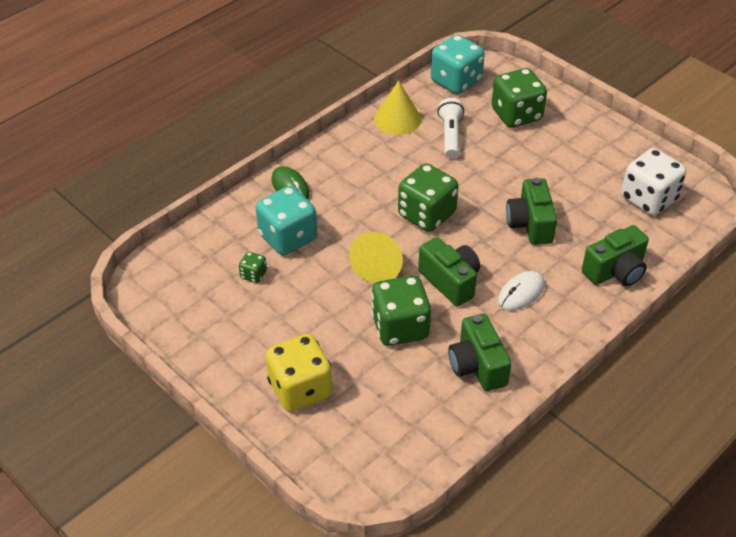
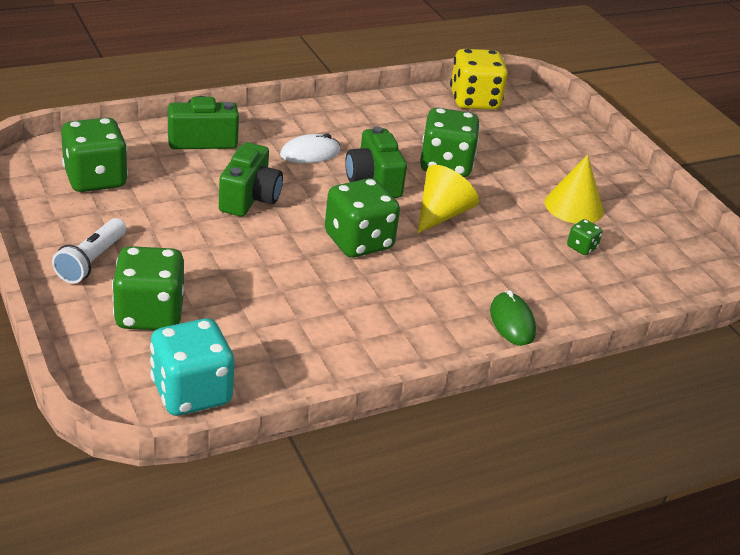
camera: 165 degrees left, 10 degrees down
(288, 237) = (532, 269): turquoise dice -> none
(300, 389) = (557, 155): yellow dice -> yellow dice (474, 101)
(397, 119) = (321, 364): yellow cone -> yellow cone (574, 206)
(450, 135) = (263, 317): white flashlight -> white flashlight (91, 261)
(477, 366) = (391, 123): green camera -> none
(648, 199) = (95, 179): white dice -> green dice

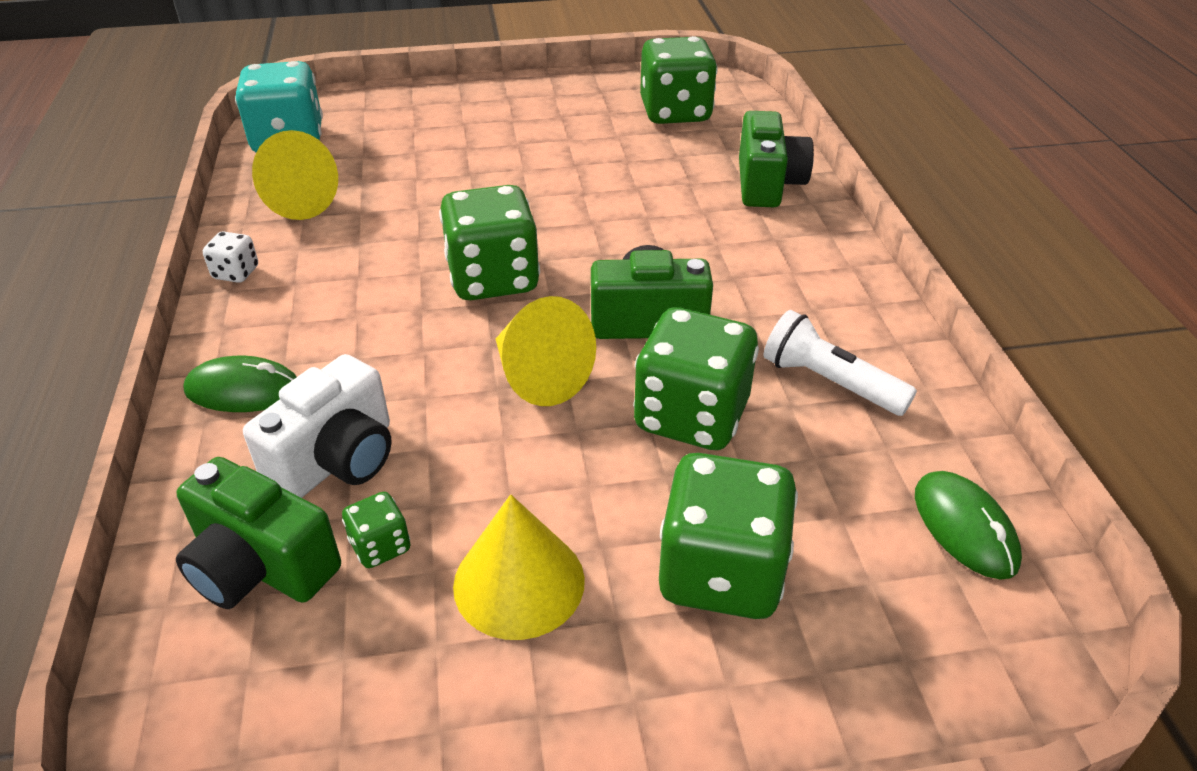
camera: 110 degrees right, 5 degrees up
(91, 261) = (519, 105): white flashlight -> white flashlight (830, 382)
(149, 314) = (418, 128): green dice -> green dice (721, 572)
(249, 198) = (618, 205): green camera -> green camera (261, 566)
(297, 358) = (295, 202): none -> yellow cone
(310, 153) = (733, 269): white mouse -> none
(403, 362) = (236, 273): none -> white dice
(474, 101) = (965, 527): yellow dice -> green mouse
(540, 273) = (337, 459): none -> white camera

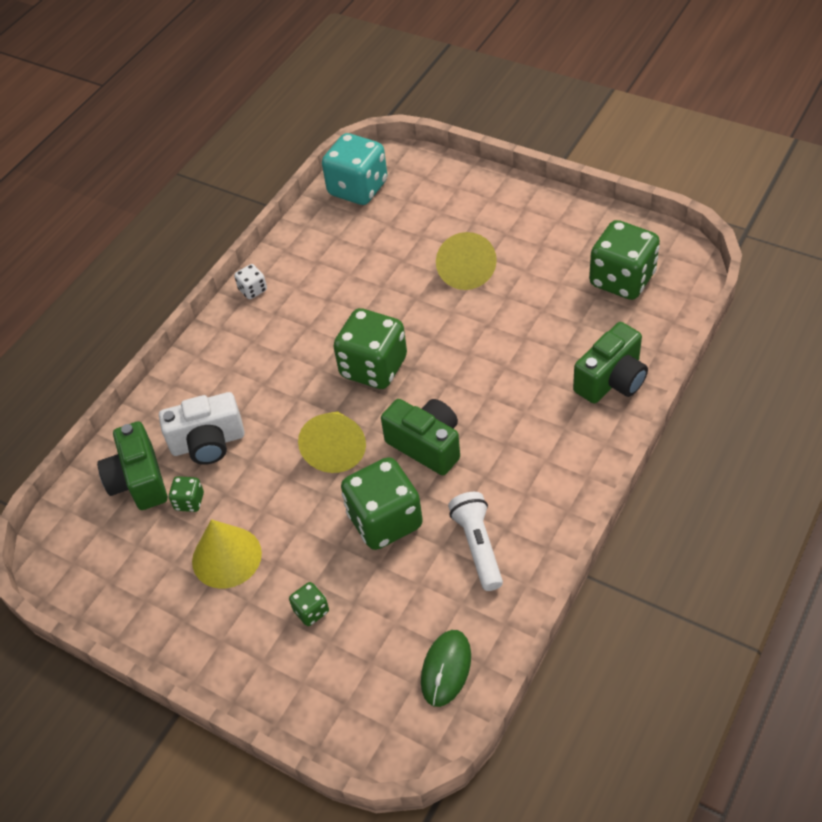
camera: 45 degrees right, 10 degrees up
(243, 390) = (200, 375): green mouse -> none
(295, 202) = (321, 248): yellow cone -> yellow cone (466, 271)
(721, 572) = (311, 611): green dice -> green dice, size x0.45

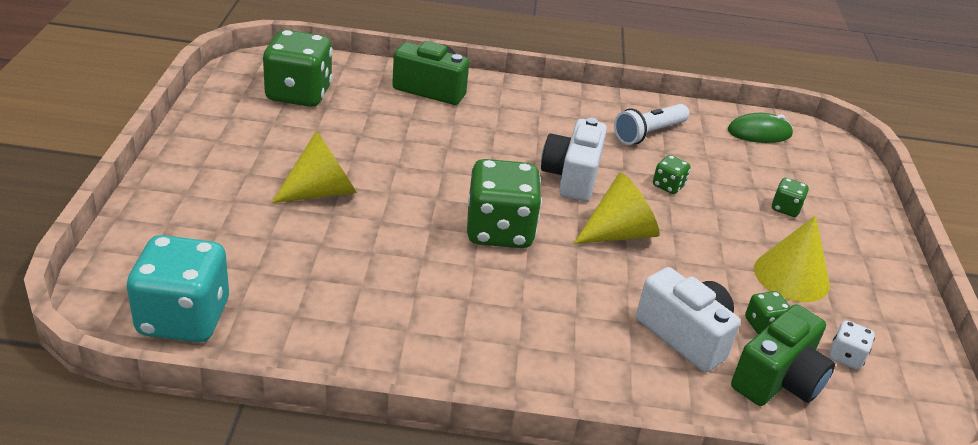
camera: 125 degrees left, 15 degrees down
(253, 290) = (431, 374): white dice -> white dice (845, 357)
(385, 520) = (668, 186): green dice -> green dice, size x0.45
(426, 445) = (572, 177): green camera -> white camera

